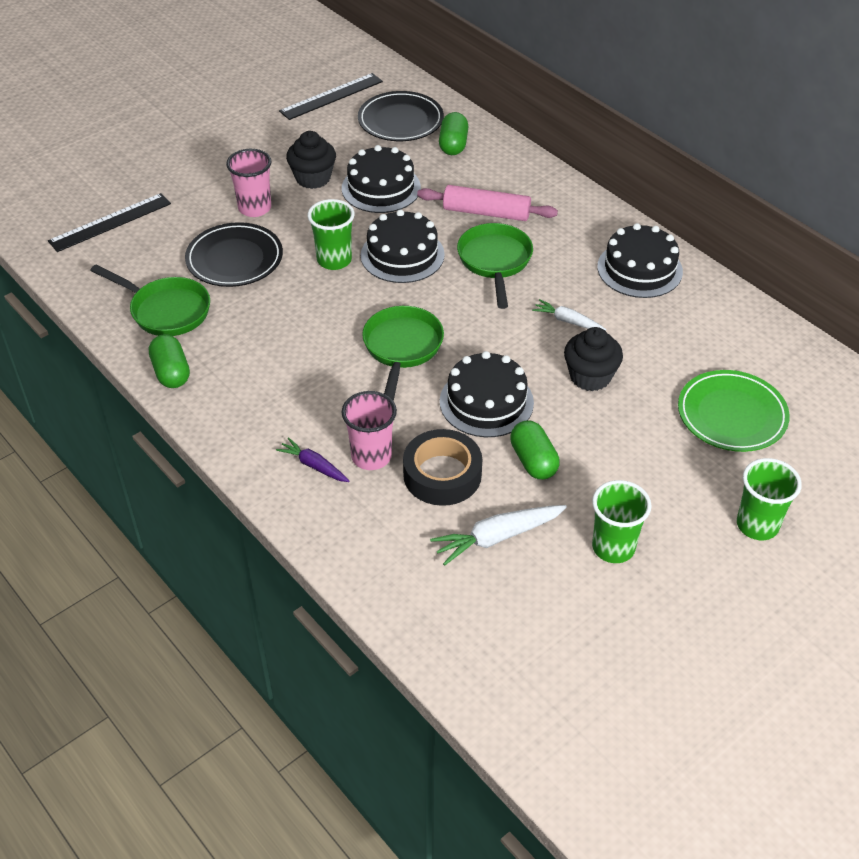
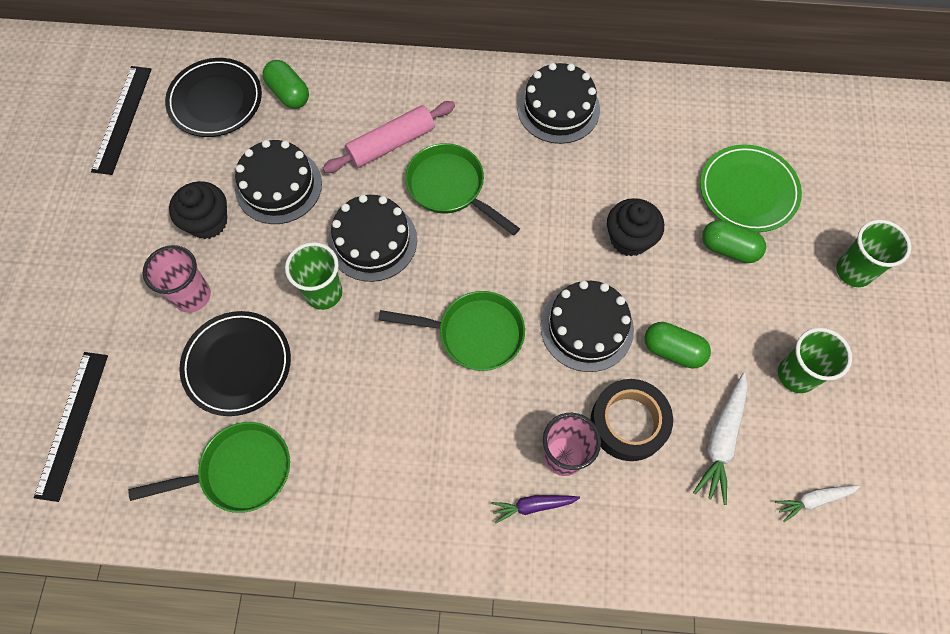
camera: 45 degrees left, 20 degrees up
(171, 372) = (319, 528): green capsule -> green capsule (728, 248)
(402, 349) = (474, 334): green pan -> green pan turned 135 degrees clockwise
(567, 321) = (561, 201): white carrot -> white carrot (813, 500)

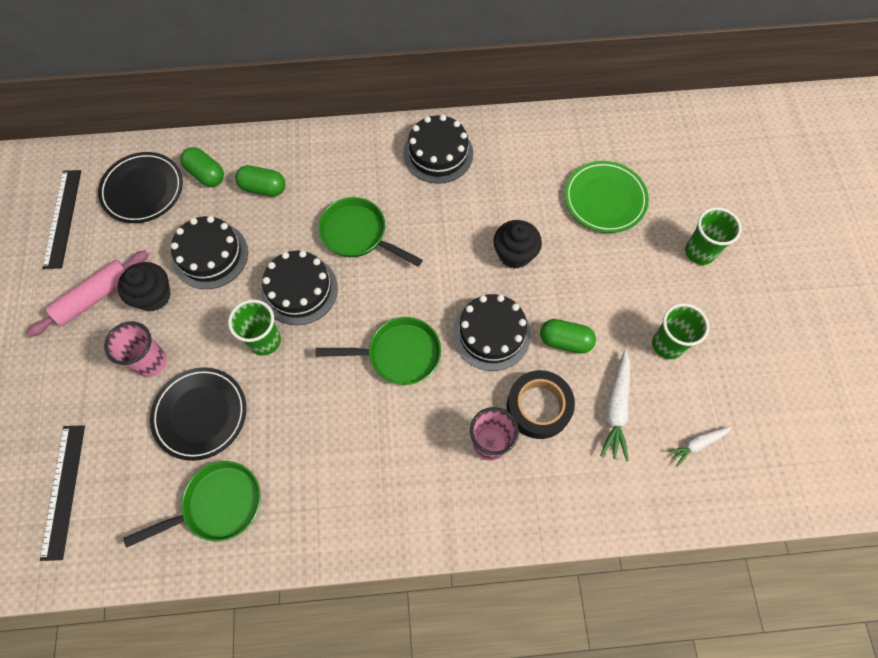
camera: 10 degrees left, 0 degrees up
(391, 144) = (301, 204): pink rolling pin -> pink rolling pin (95, 297)
(533, 506) = (471, 490): purple carrot -> none
(728, 248) = (596, 249): green capsule -> green capsule (263, 188)

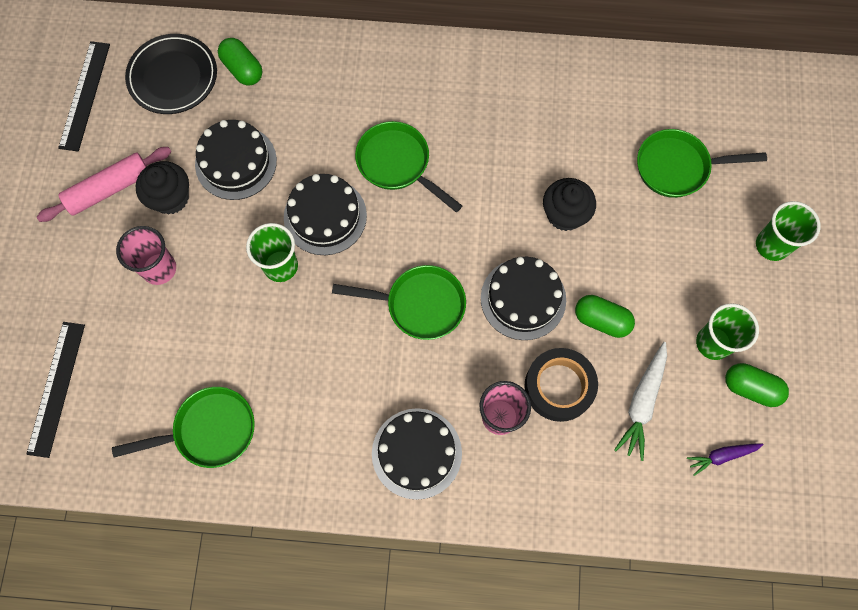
camera: 10 degrees right, 5 degrees up
(200, 414) = (203, 333): black plate -> none
(263, 188) = (302, 95): green capsule -> green capsule (750, 388)
(438, 153) = (501, 85): black cake -> black cake (416, 453)
(605, 199) = (678, 167): green plate -> green pan
(697, 444) = (721, 456): white carrot -> purple carrot

